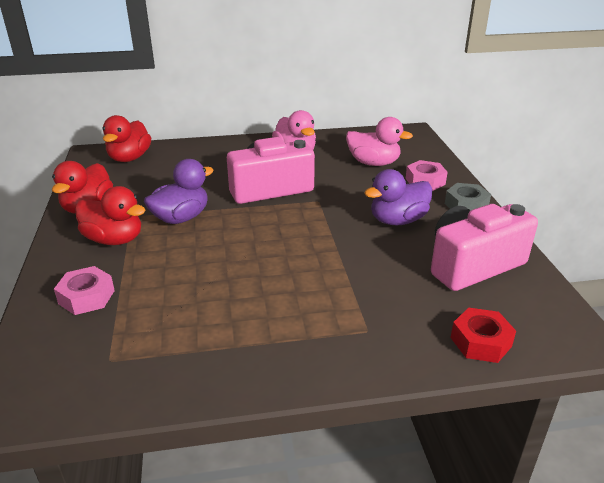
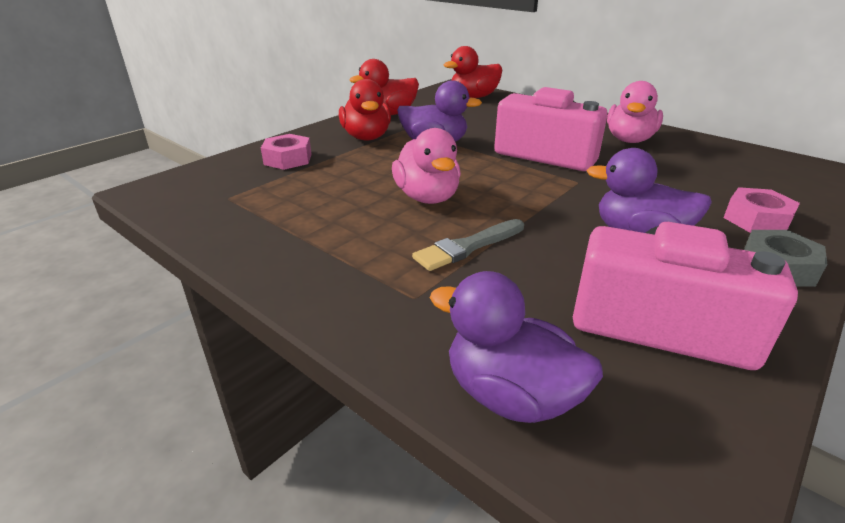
camera: 50 degrees right, 0 degrees up
(338, 282) = (467, 247): none -> grey brush
(373, 163) = (712, 179): pink duck -> pink duck (427, 197)
(480, 342) = (510, 395): red nut -> purple duck

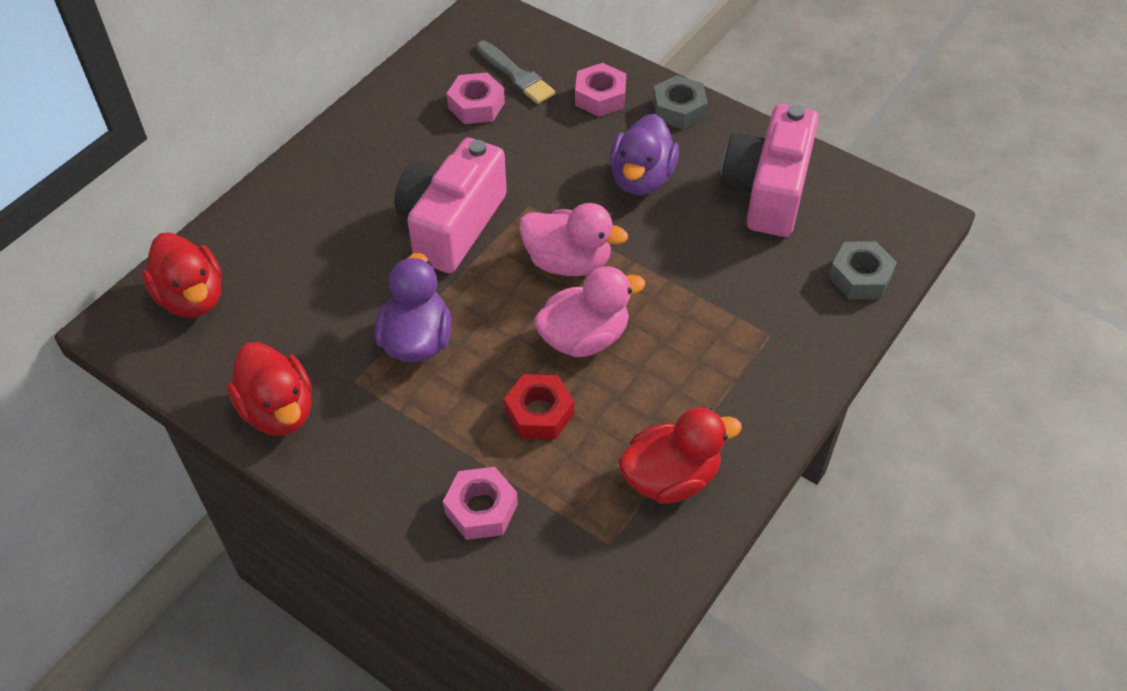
camera: 95 degrees left, 20 degrees up
(357, 178) = (539, 413): none -> red nut
(366, 137) = (390, 425): red duck -> red duck (671, 478)
(467, 247) = (684, 300): grey brush -> grey brush (516, 75)
(510, 395) = (860, 277): purple duck -> grey nut
(629, 140) = (399, 143): pink duck -> pink duck (568, 262)
(694, 165) = (476, 105): none -> pink nut

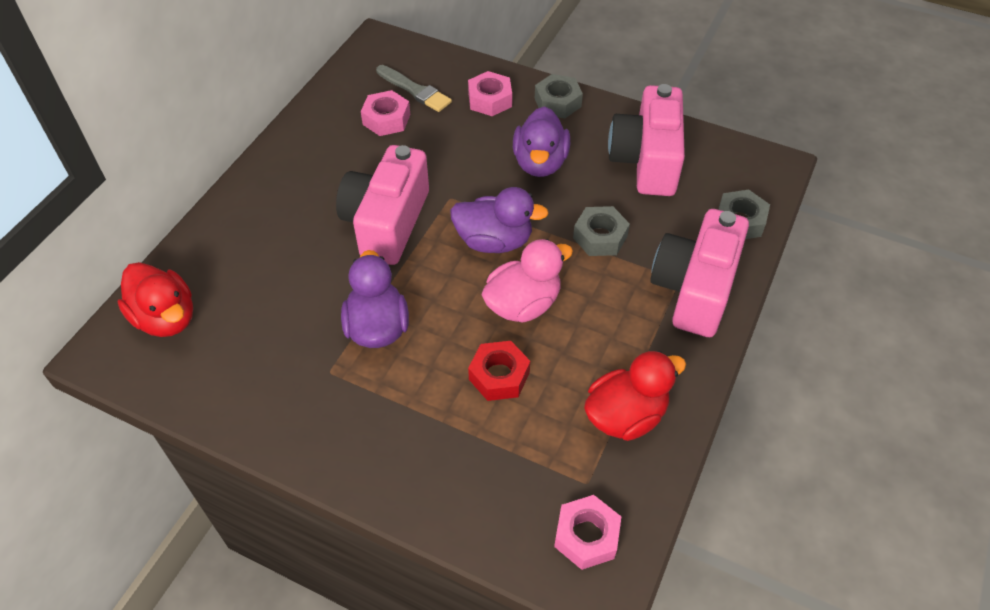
camera: 10 degrees left, 0 degrees up
(278, 410) = (265, 408): red duck -> none
(481, 509) = (467, 470): pink nut -> pink nut (586, 536)
(568, 262) = (494, 241): pink duck -> purple duck
(690, 274) = (600, 237): none -> grey nut
(786, 348) = (694, 289): none -> pink camera

